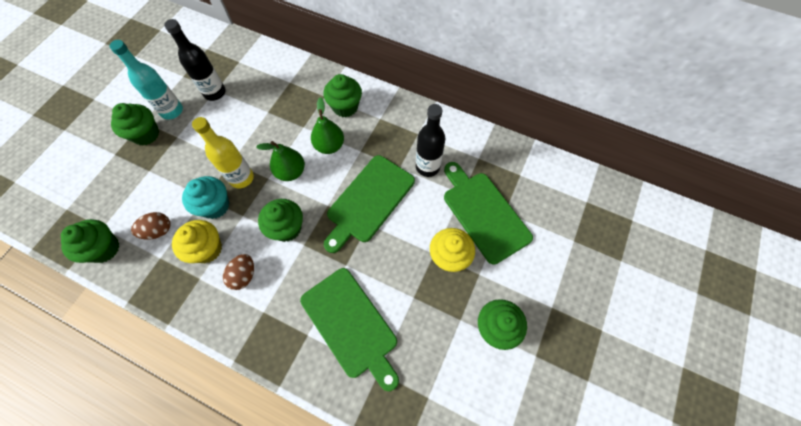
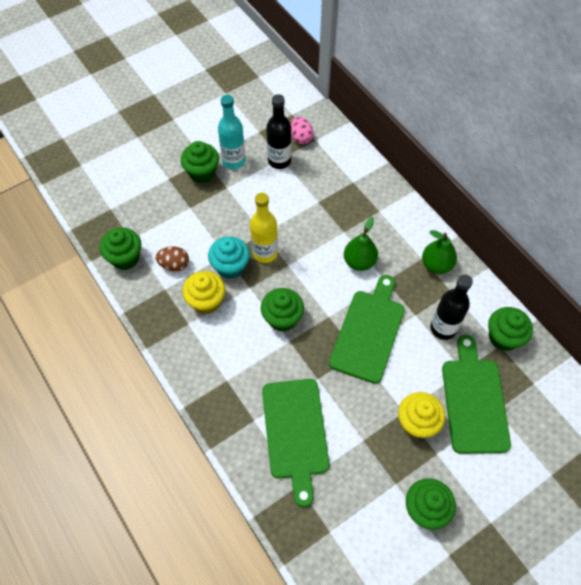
camera: 30 degrees right, 5 degrees down
(225, 65) = (301, 138): none -> pink egg
(244, 275) = (226, 340): brown egg -> none
(291, 172) = (311, 269): green pear -> green pear (436, 265)
(345, 107) = (393, 231): green cupcake -> green cupcake (503, 337)
(368, 201) = (368, 332): green cutting board -> green cutting board turned 135 degrees clockwise

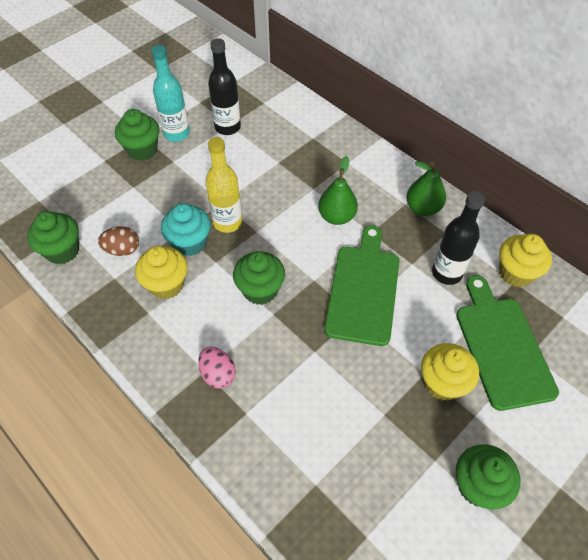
camera: 10 degrees left, 5 degrees down
(295, 433) = (300, 420): green cutting board -> none
(301, 138) = (247, 102): pink egg -> pink egg (218, 374)
(503, 337) = (516, 273): green cupcake -> yellow cupcake

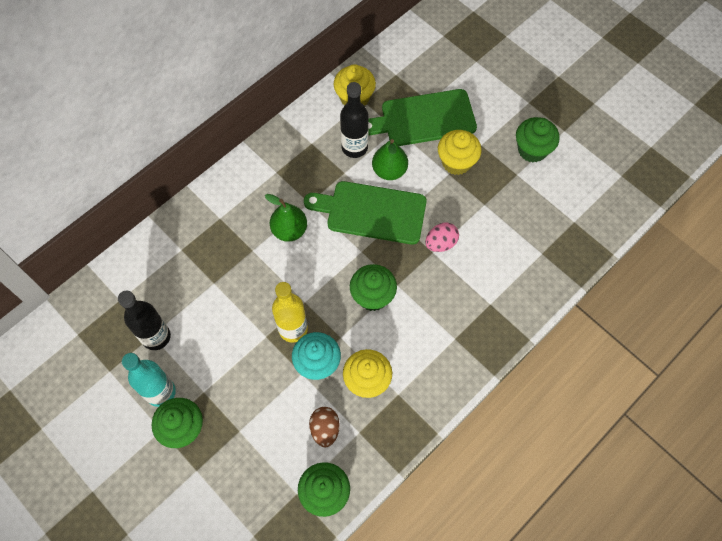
camera: 90 degrees left, 10 degrees up
(218, 374) = (457, 327): pink egg -> pink egg (440, 243)
(423, 208) = (282, 158): green pear -> green pear (389, 171)

